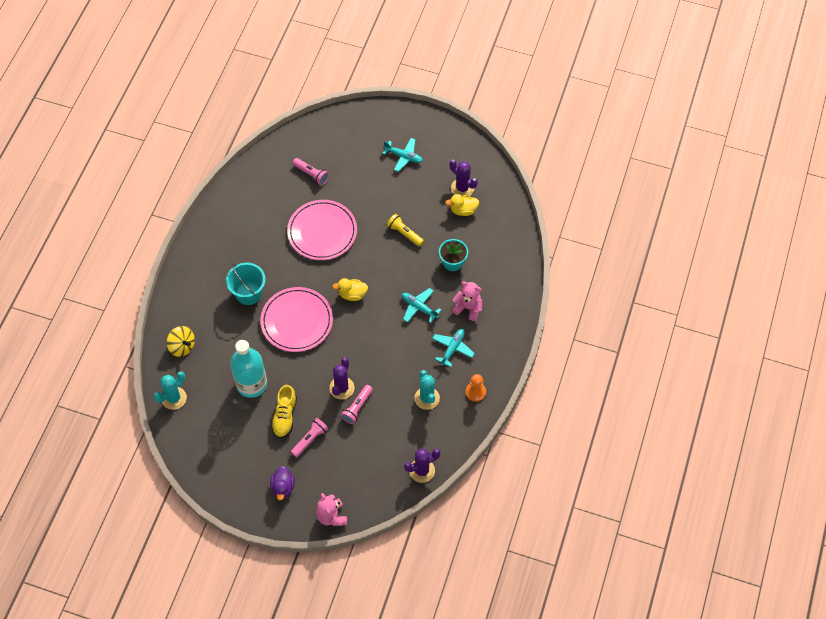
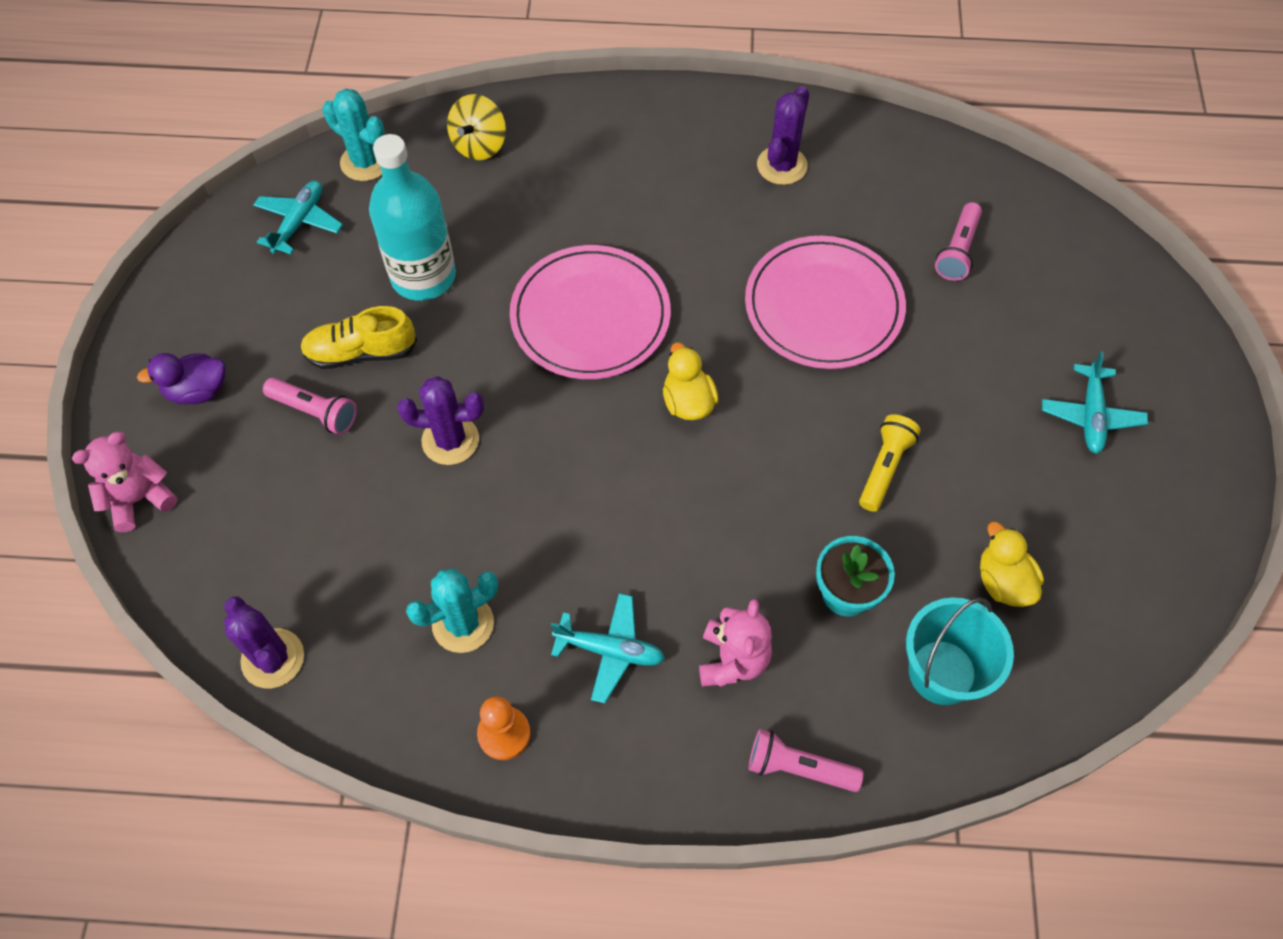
camera: 75 degrees right, 0 degrees up
(248, 293) = (629, 217): turquoise bucket -> turquoise bucket (942, 672)
(357, 407) = (409, 482): pink flashlight -> pink flashlight (798, 768)
(419, 307) = (698, 547): turquoise plane -> turquoise plane (299, 222)
(462, 188) = (1065, 565): purple cactus -> purple cactus (782, 166)

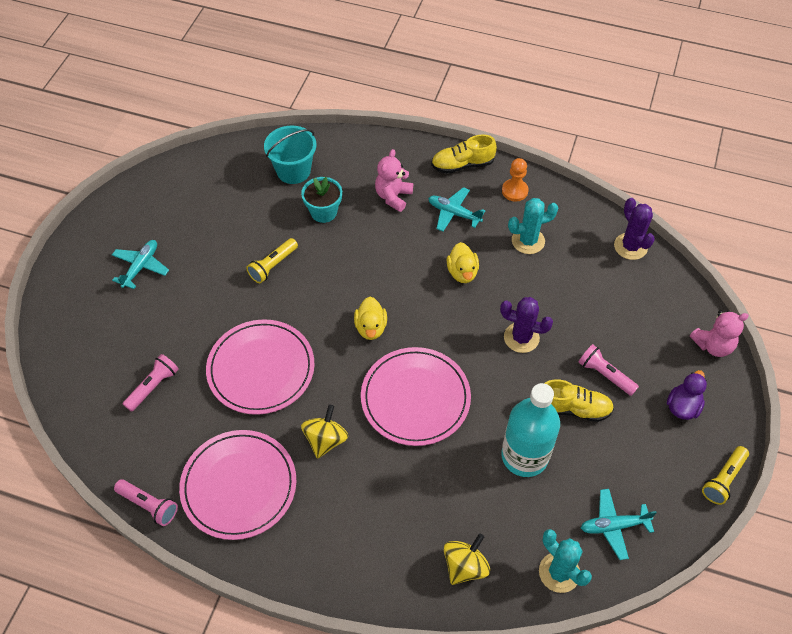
camera: 165 degrees left, 5 degrees down
(148, 306) = (723, 479): none -> yellow flashlight
(197, 391) = (682, 406): purple duck -> purple duck turned 60 degrees counterclockwise
(299, 222) = (614, 526): turquoise plane -> turquoise plane turned 45 degrees clockwise
(620, 774) = (462, 165): none -> yellow shoe
(695, 238) = (325, 440): none -> yellow spinning top
(782, 166) = (239, 486): purple cactus -> pink plate
(798, 768) = (378, 150): pink flashlight -> pink flashlight (148, 505)
(1003, 582) = (241, 200): yellow duck -> yellow duck (462, 272)

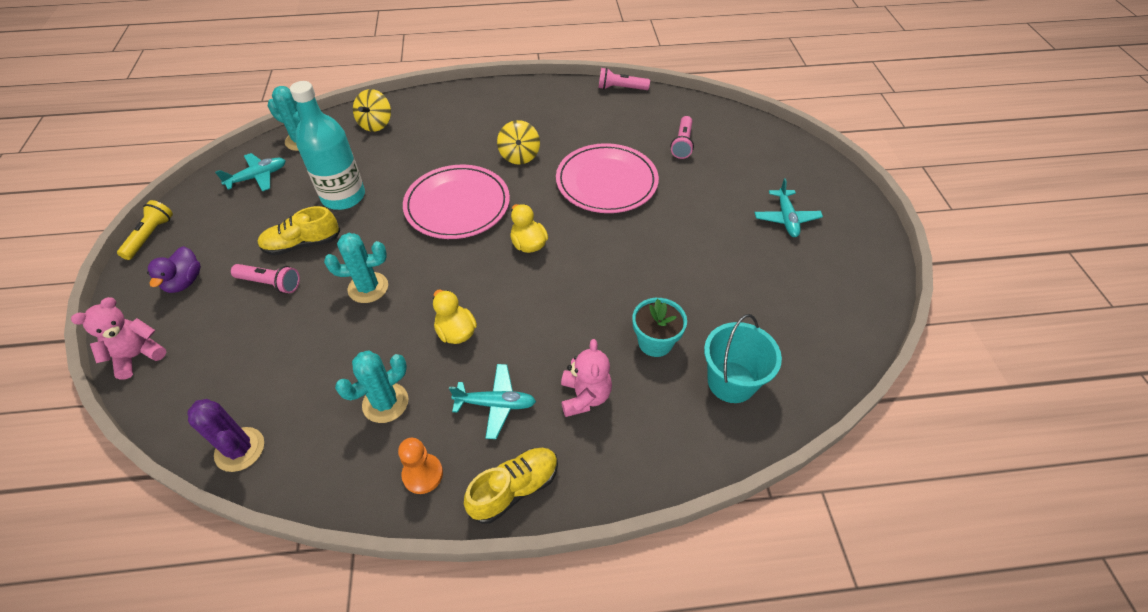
camera: 155 degrees right, 5 degrees down
(239, 486) = (567, 114): pink plate -> none
(273, 265) = (664, 265): yellow flashlight -> none
(521, 338) = (368, 288): purple cactus -> turquoise cactus

